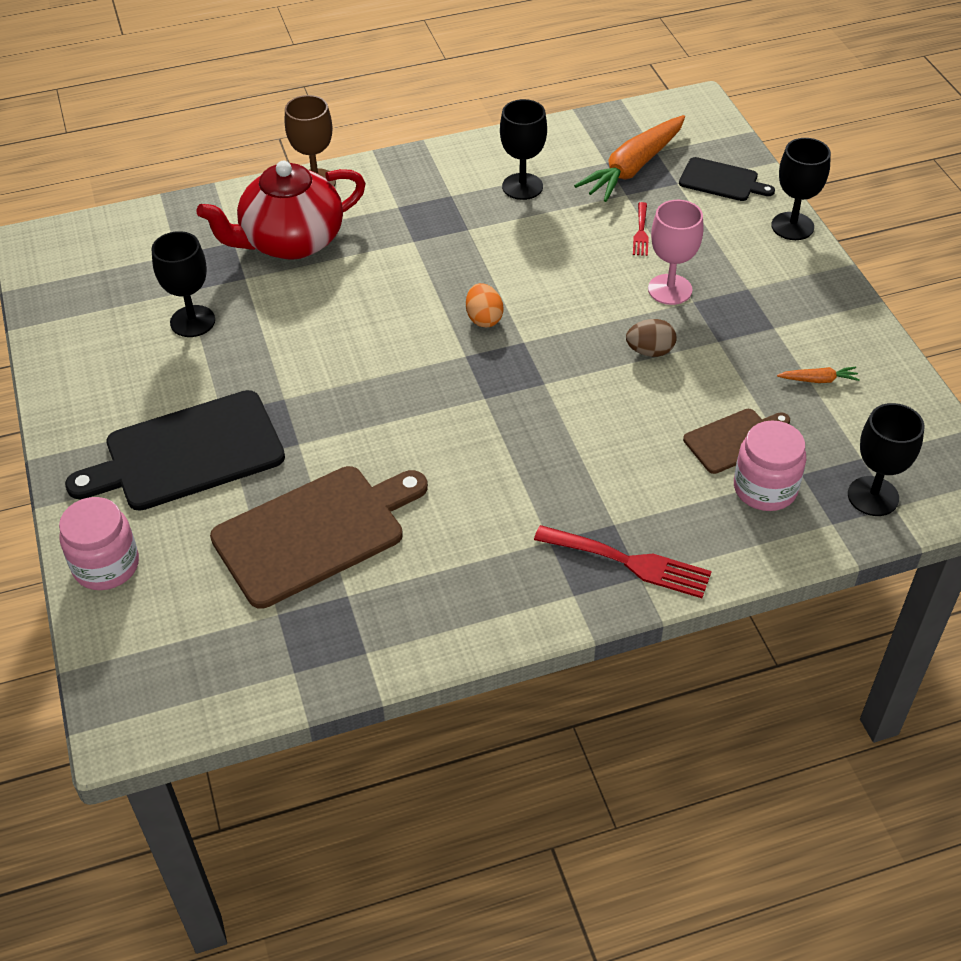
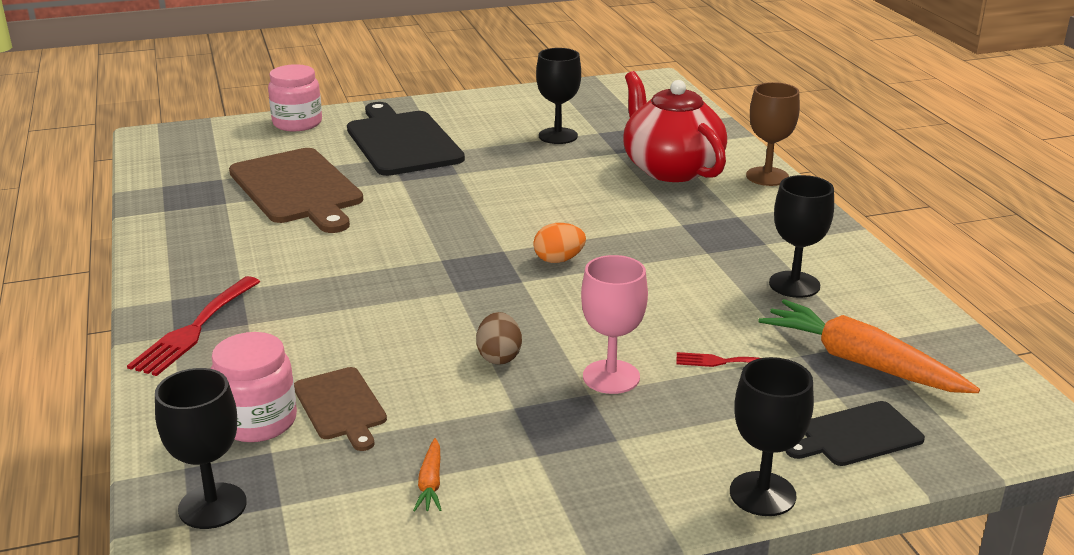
camera: 90 degrees right, 20 degrees down
(721, 181) = (856, 435): black cutting board -> black cutting board turned 45 degrees clockwise

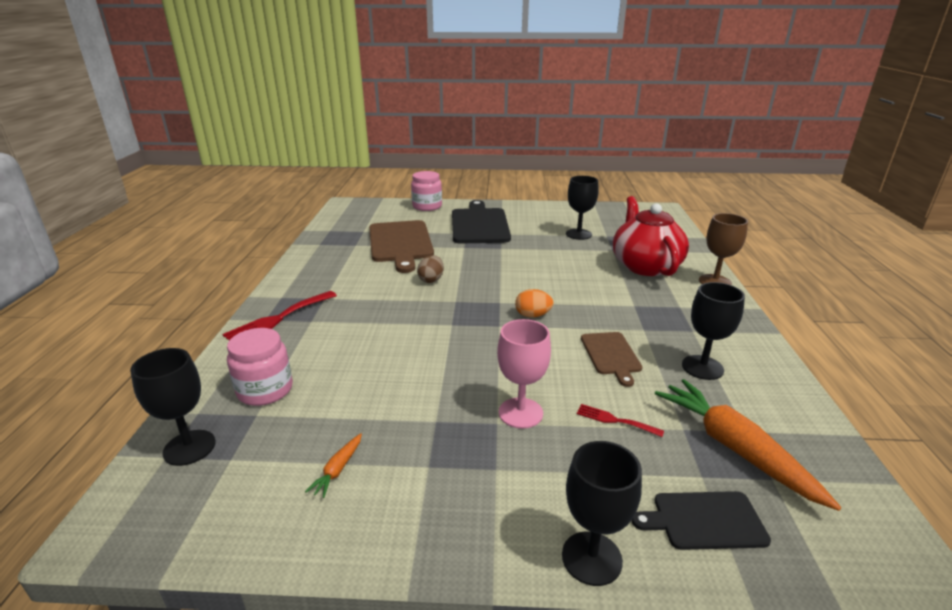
camera: 20 degrees right, 0 degrees up
(341, 406) = (322, 391): brown cutting board -> brown cutting board (611, 355)
(499, 357) = (450, 378): brown egg -> brown egg (431, 280)

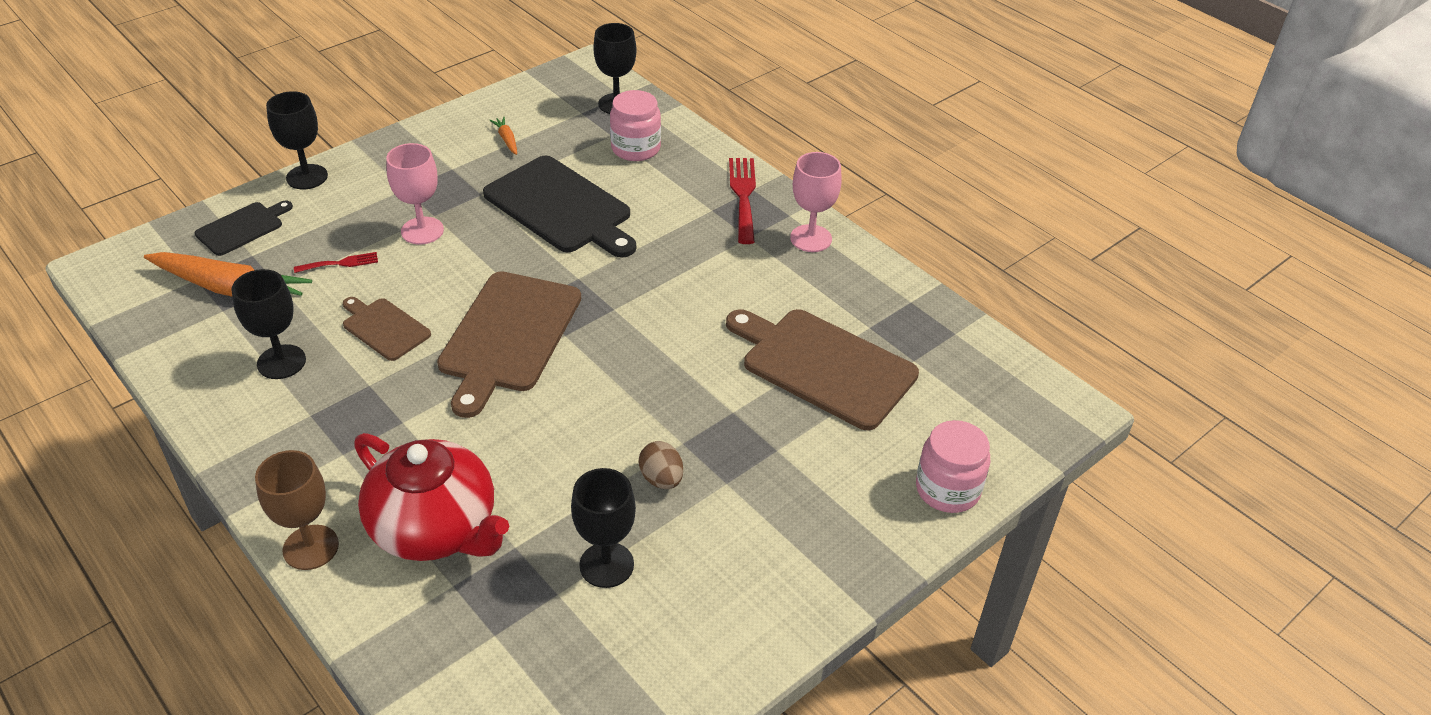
camera: 135 degrees right, 15 degrees up
(298, 282) = (811, 238): none -> pink goblet
(431, 280) = (683, 323): brown egg -> brown egg (661, 479)
(479, 224) = (789, 487): black cutting board -> black cutting board (561, 207)
(533, 315) = (508, 336): orange egg -> brown cutting board

